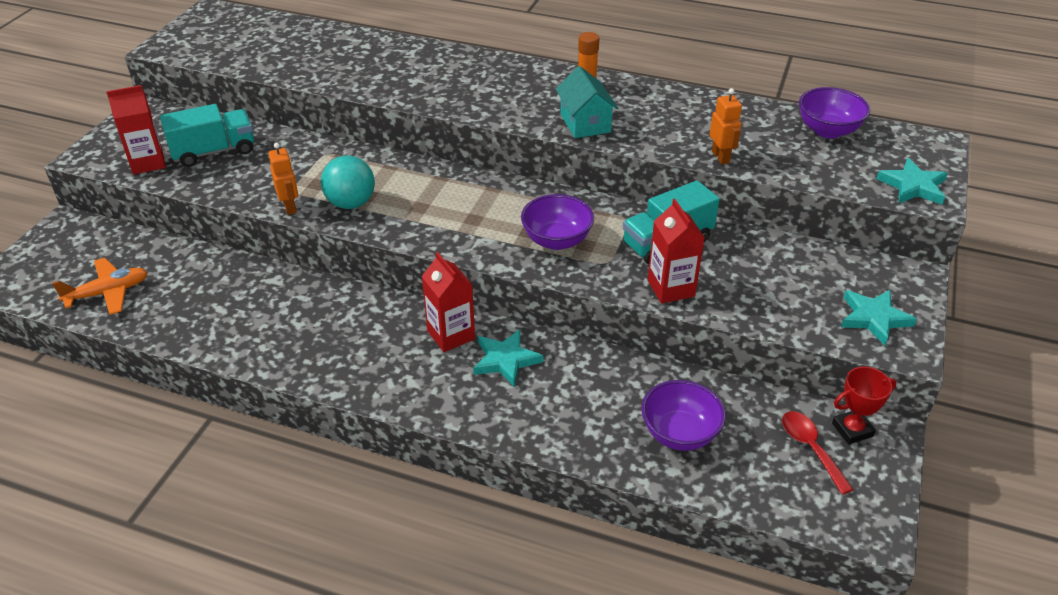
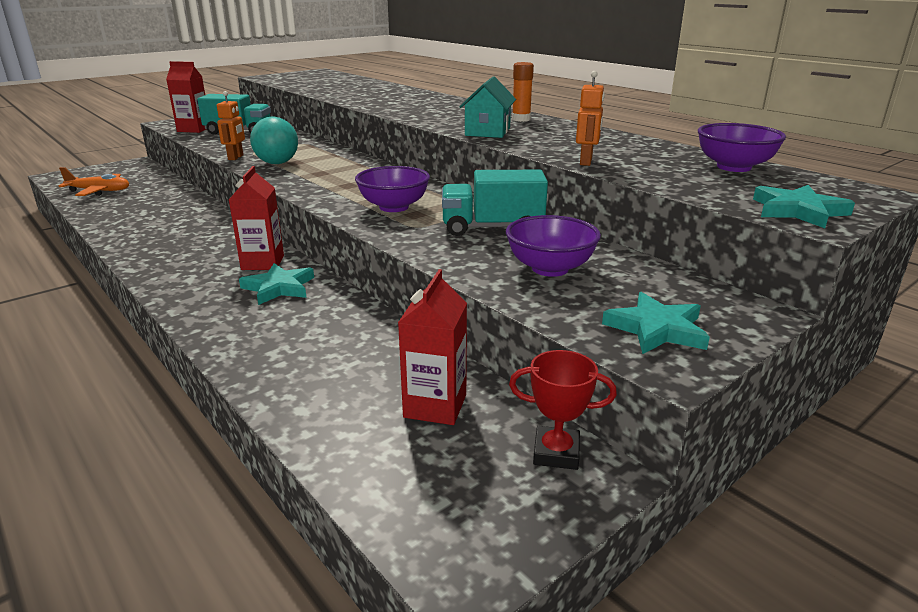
camera: 30 degrees right, 15 degrees down
(671, 288) = (450, 253): red carton -> red carton (435, 406)
(679, 433) = (351, 384): purple bowl -> purple bowl (550, 268)
(810, 448) = (480, 450): red spoon -> none

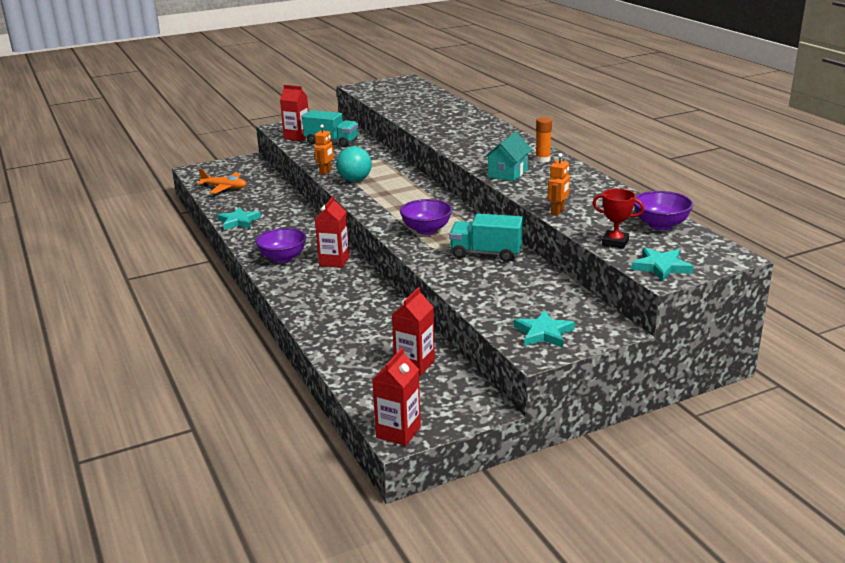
camera: 15 degrees right, 0 degrees up
(279, 287) = (341, 281): turquoise star -> turquoise star (238, 221)
(459, 561) = (398, 432): none -> red carton
(550, 268) = (506, 288): purple bowl -> purple bowl (283, 258)
(556, 453) = (470, 395): red trophy -> red trophy (615, 242)

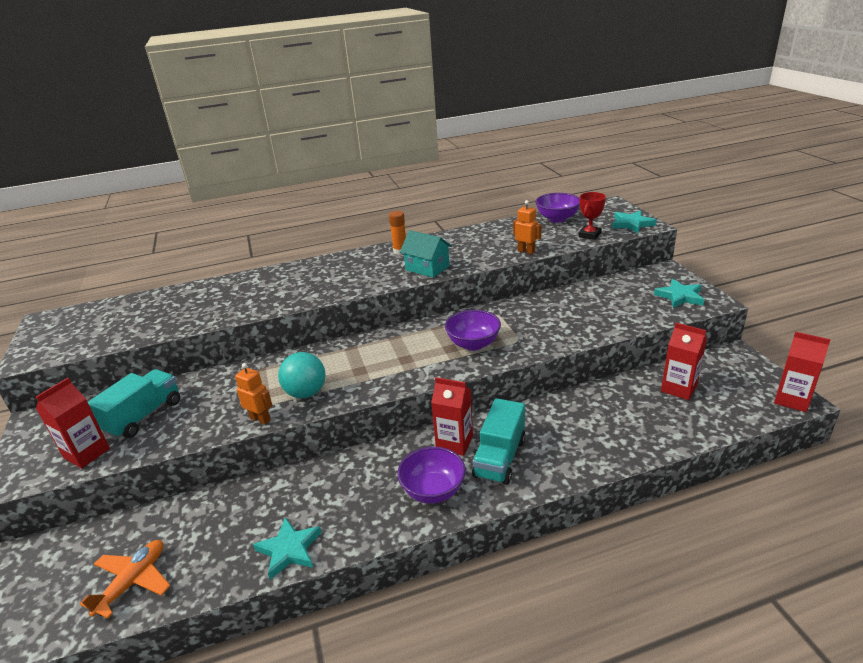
camera: 80 degrees left, 5 degrees up
(486, 254) = (534, 314): turquoise truck -> turquoise truck (499, 458)

